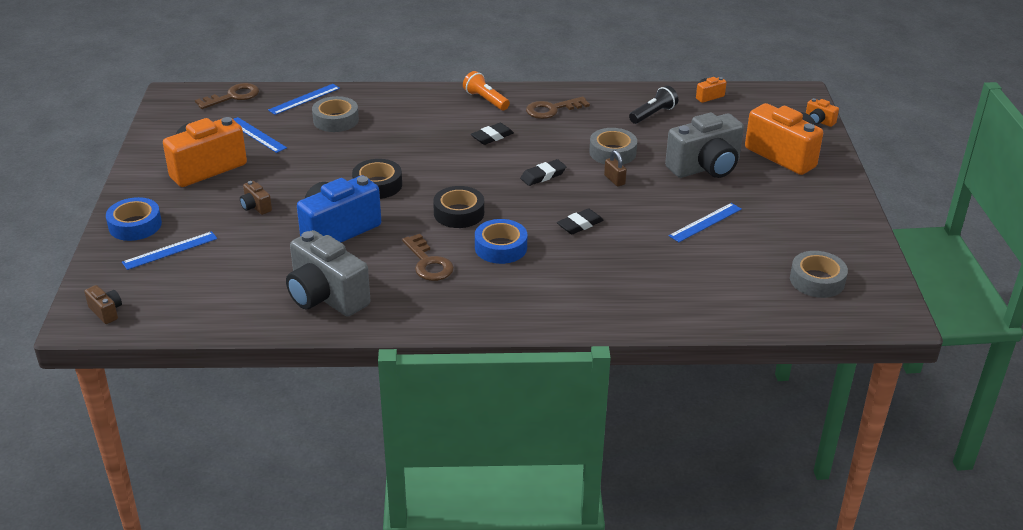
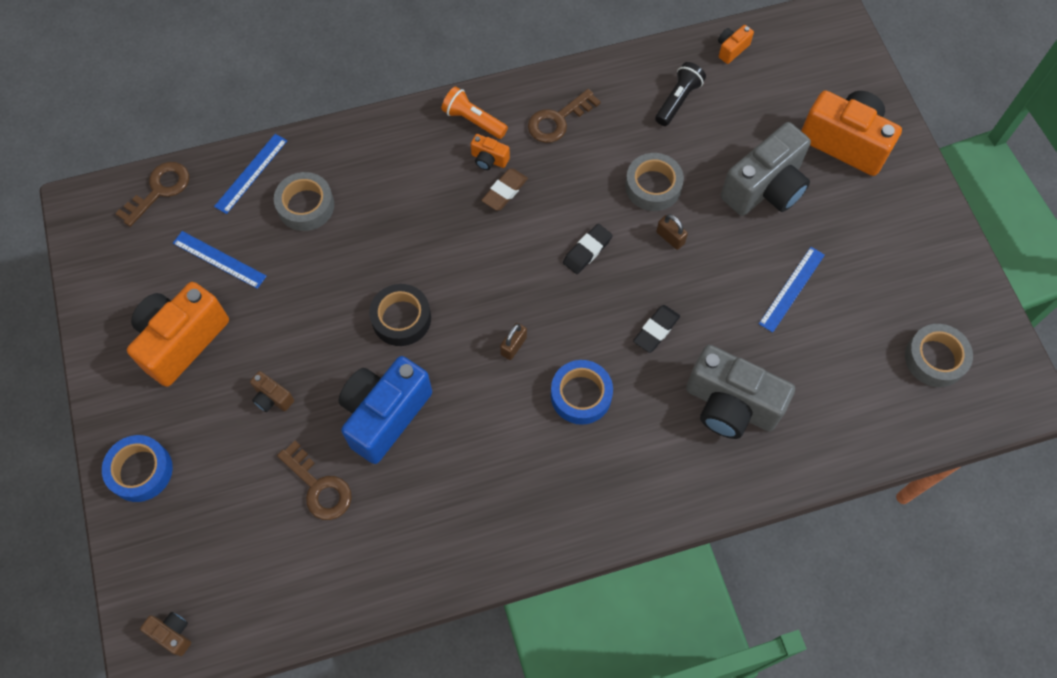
camera: 15 degrees left, 30 degrees up
(170, 250) = (202, 505): blue ruler -> none
(326, 297) = (415, 536): grey camera -> grey camera (730, 405)
(428, 263) = (509, 445): brown key -> brown key (319, 487)
(459, 213) = (513, 346): black tape -> brown padlock
(492, 137) = (505, 191): black eraser -> brown eraser
(819, 121) = (868, 67): orange camera -> orange camera (489, 159)

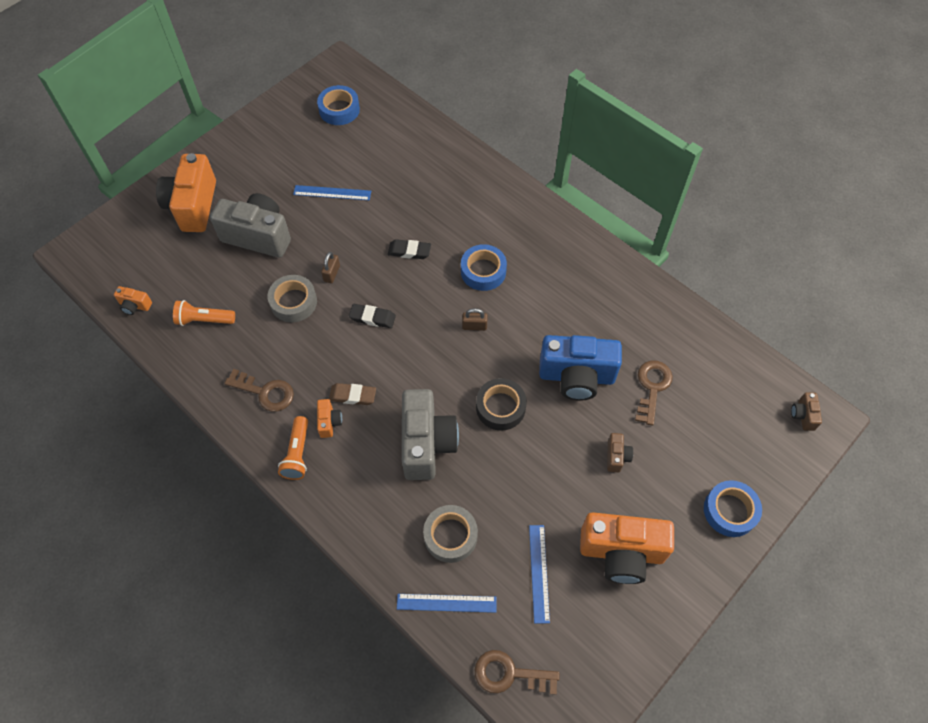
camera: 120 degrees left, 5 degrees down
(678, 100) = (204, 320): black flashlight -> orange flashlight
(730, 405) = (436, 192): grey camera -> grey camera (426, 443)
(935, 358) = (339, 110): grey tape -> blue tape

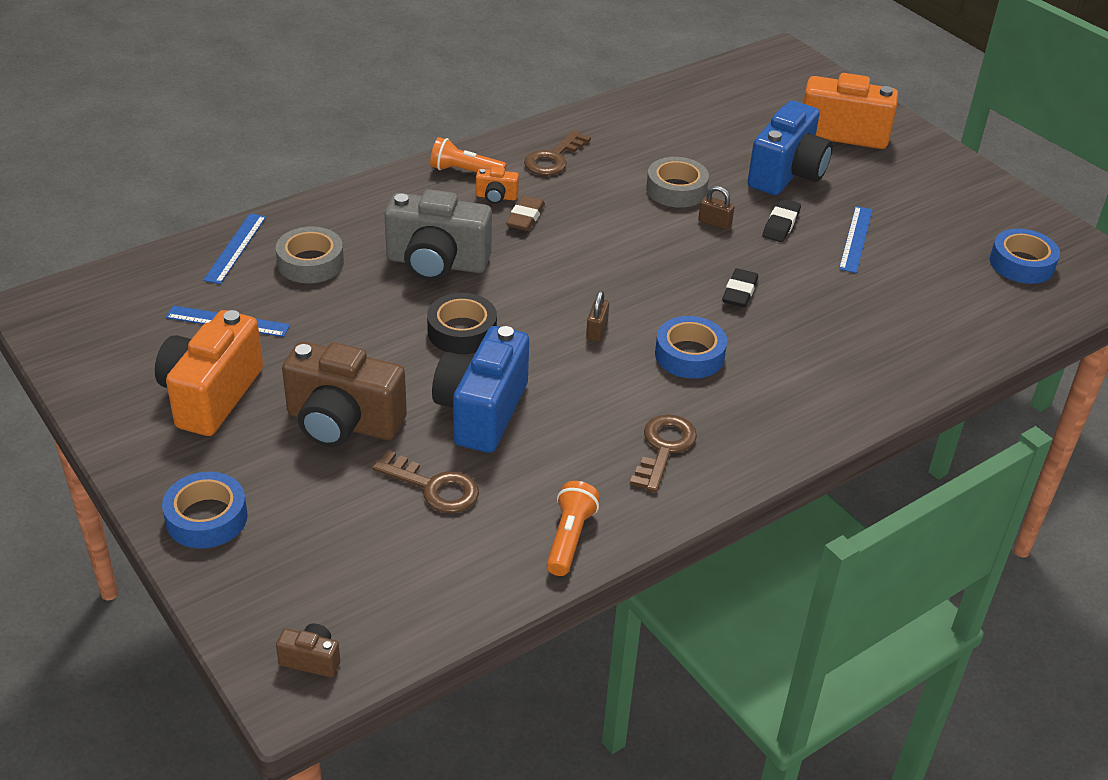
camera: 100 degrees right, 20 degrees down
(135, 306) = (698, 86): orange camera -> none
(204, 320) = (666, 127): orange flashlight -> orange flashlight (569, 538)
(258, 236) = (787, 174): grey camera -> blue camera
(372, 318) = (635, 246): black eraser -> black eraser (781, 224)
(509, 674) = (131, 278): brown key -> brown key (664, 448)
(616, 456) = (343, 423): brown camera -> brown camera, size x2.30

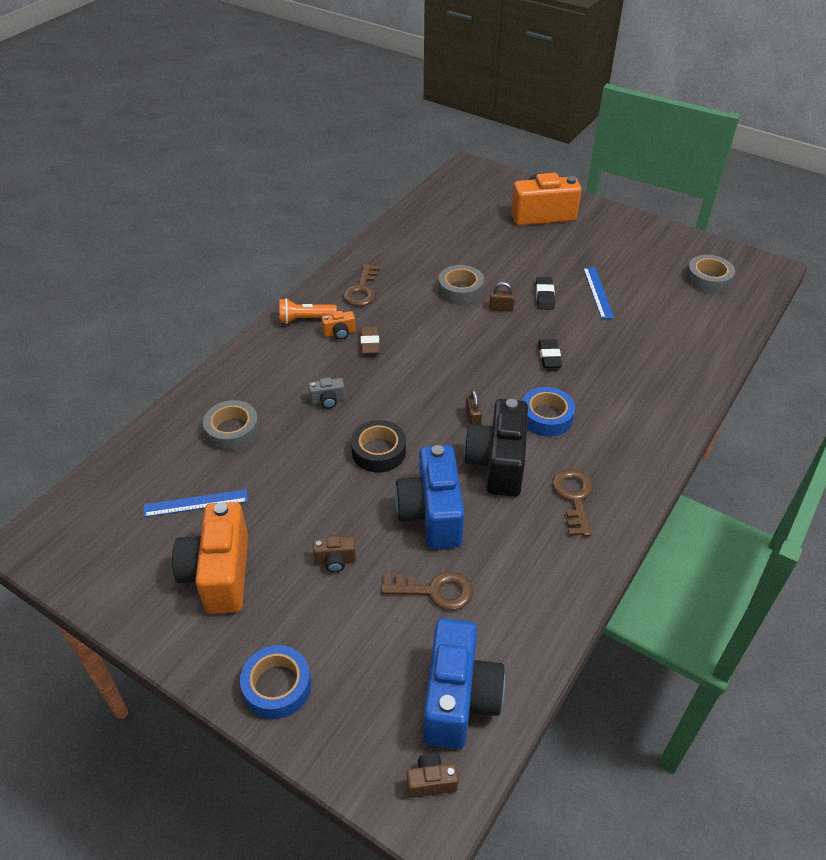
camera: 20 degrees left, 5 degrees up
(235, 248) = (166, 437): blue ruler -> none
(343, 423) = (335, 560): brown camera -> brown camera, size x0.43
(437, 263) = (328, 401): grey camera -> grey camera, size x0.43
(569, 538) = (554, 596): orange flashlight -> none
(595, 385) = (497, 463): none -> black camera
(787, 174) = (525, 256): blue camera -> blue camera (458, 698)
(1021, 264) = (708, 279): blue tape -> grey tape

